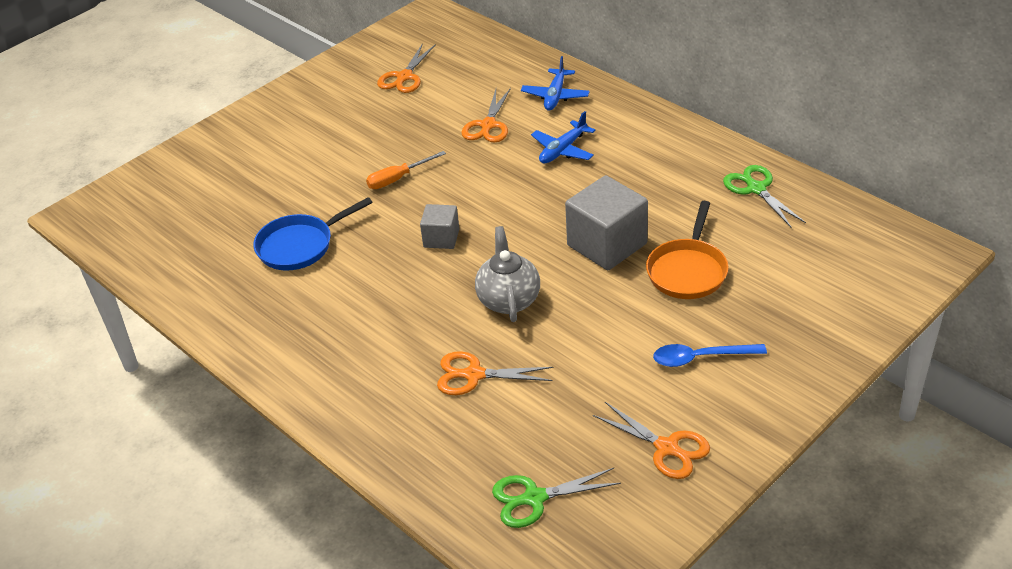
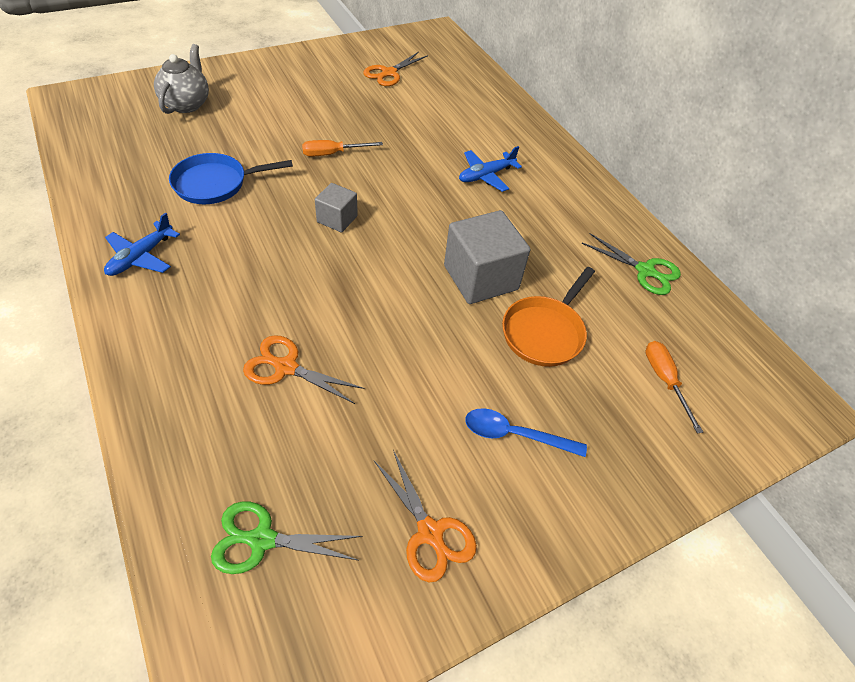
camera: 10 degrees right, 10 degrees up
(488, 125) = (434, 134): orange scissors -> none
(508, 300) = (362, 300): grey teapot -> grey teapot (187, 104)
(555, 96) = (503, 127): blue plane -> blue plane (141, 257)
(756, 188) = (645, 271): green scissors -> green scissors turned 135 degrees clockwise
(809, 274) = (664, 380): none -> orange screwdriver

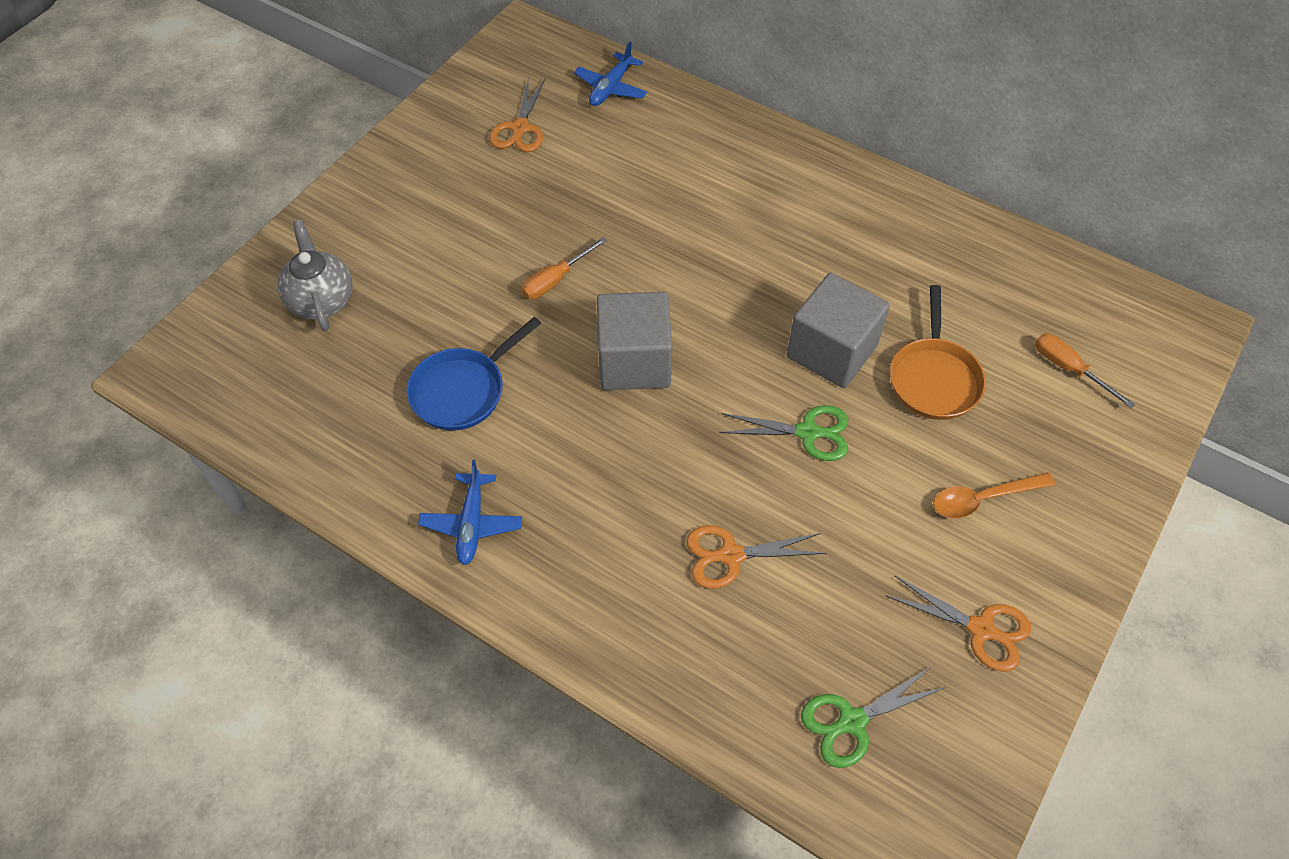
camera: 25 degrees left, 5 degrees up
(337, 219) = (634, 362): grey cube -> grey cube, size x1.81
(486, 175) = (742, 220): blue plane -> blue plane (611, 88)
(515, 434) = (983, 499): blue spoon -> orange spoon
(645, 271) = (977, 256): green scissors -> green scissors (808, 432)

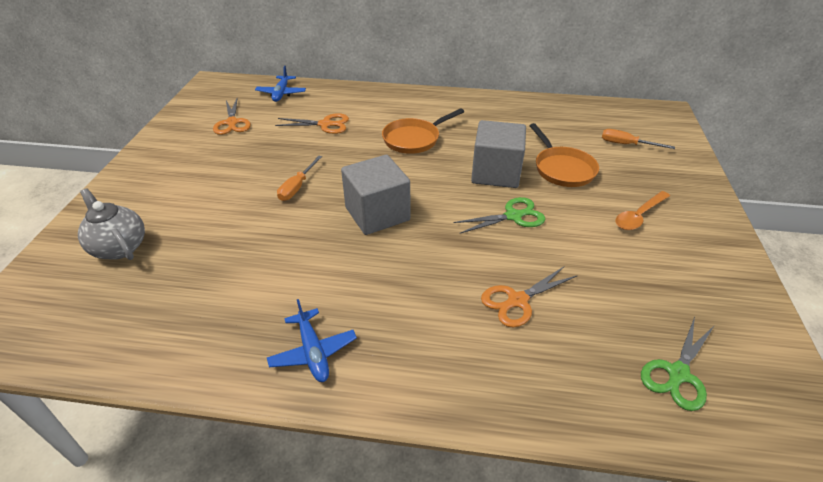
camera: 25 degrees left, 15 degrees down
(463, 390) = (261, 267): blue pan -> none
(754, 246) = (414, 139): none -> orange pan
(981, 629) = (701, 284): orange scissors -> orange scissors (325, 124)

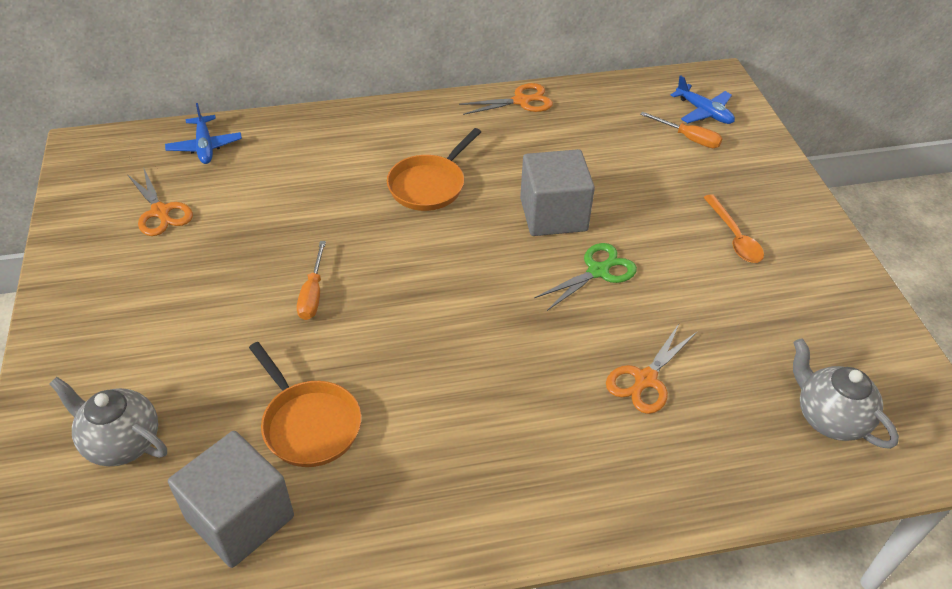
camera: 20 degrees left, 5 degrees up
(313, 352) = (451, 505): blue plane -> blue plane (704, 112)
(325, 124) = (298, 187): orange scissors -> orange scissors (521, 101)
(377, 214) = (436, 308): grey cube -> grey cube (240, 518)
(562, 169) = (628, 190): orange pan -> orange pan (308, 424)
(626, 144) = (688, 138): orange screwdriver -> orange screwdriver turned 150 degrees counterclockwise
(639, 216) = (734, 237): orange spoon -> orange spoon turned 45 degrees counterclockwise
(677, 374) = (829, 418): green scissors -> grey teapot

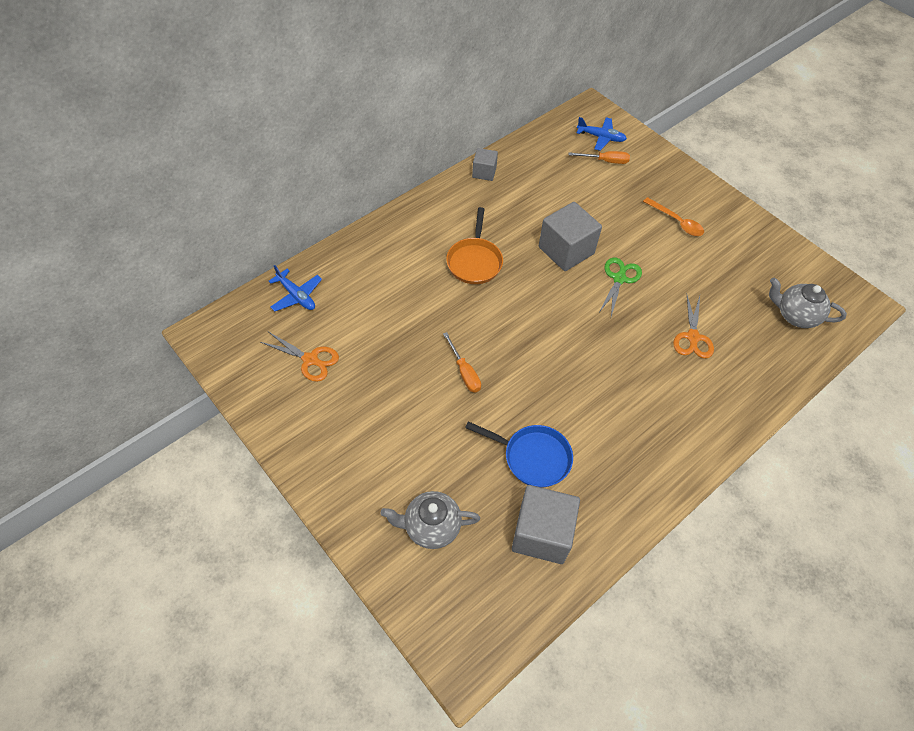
camera: 30 degrees left, 10 degrees up
(308, 424) = (532, 457): orange pan -> blue pan
(521, 101) = (484, 172): orange scissors -> grey cube

